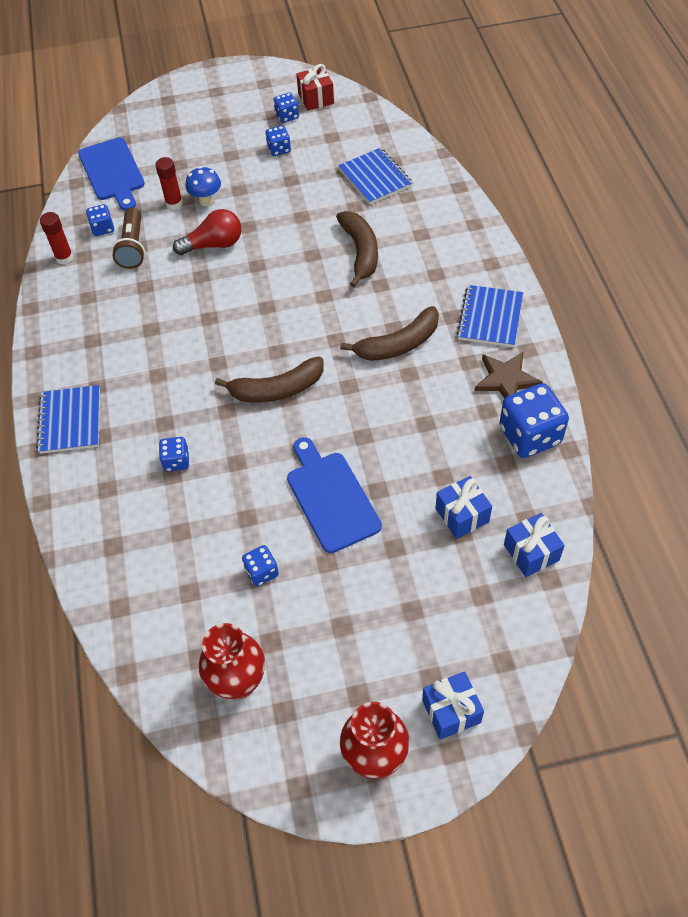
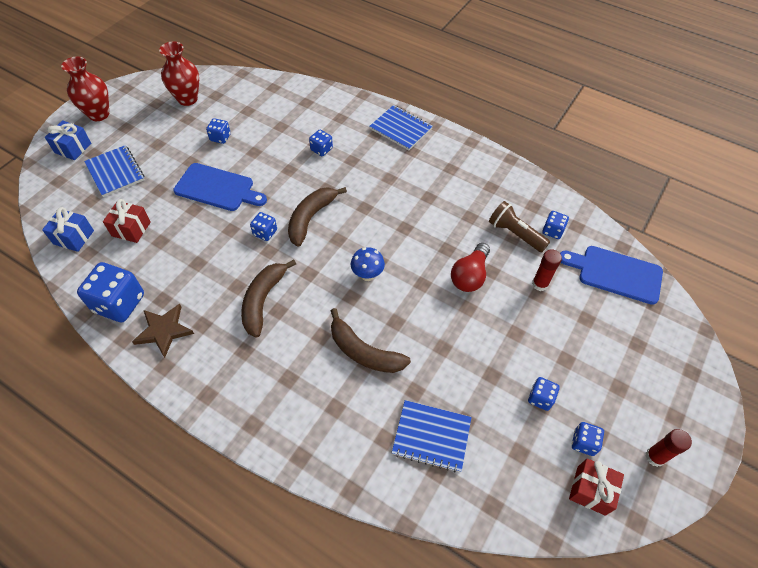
camera: 130 degrees right, 0 degrees up
(64, 258) = (542, 197): red glue stick -> red glue stick (655, 457)
(206, 201) = (523, 304): blue mushroom -> blue mushroom (367, 275)
(334, 407) = (265, 232): none -> blue dice
(462, 515) = (131, 229): blue gift -> red gift
(490, 317) = (213, 372): blue notebook -> blue notebook (115, 172)

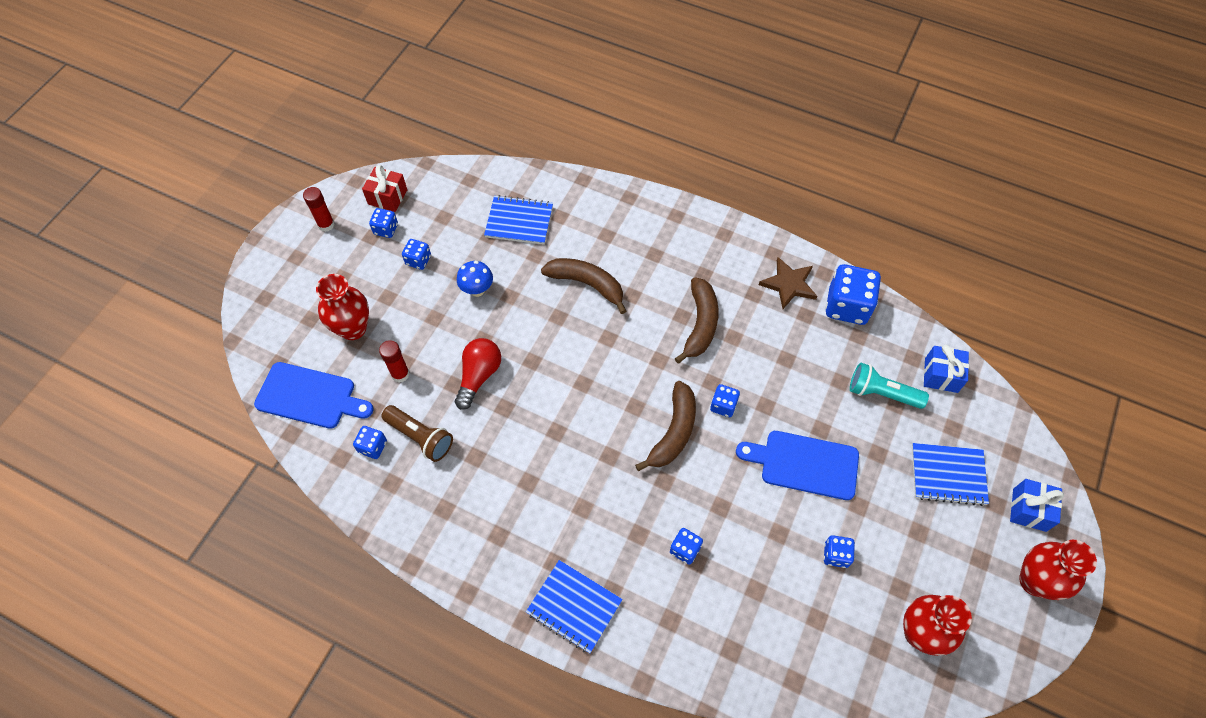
camera: 175 degrees right, 5 degrees up
(115, 172) = (948, 475): blue notebook -> blue notebook turned 45 degrees counterclockwise
(131, 229) = (882, 393): red gift -> turquoise flashlight
(367, 275) = (594, 364): blue mushroom -> blue mushroom (477, 290)
(593, 330) = (353, 328): none -> red vase

